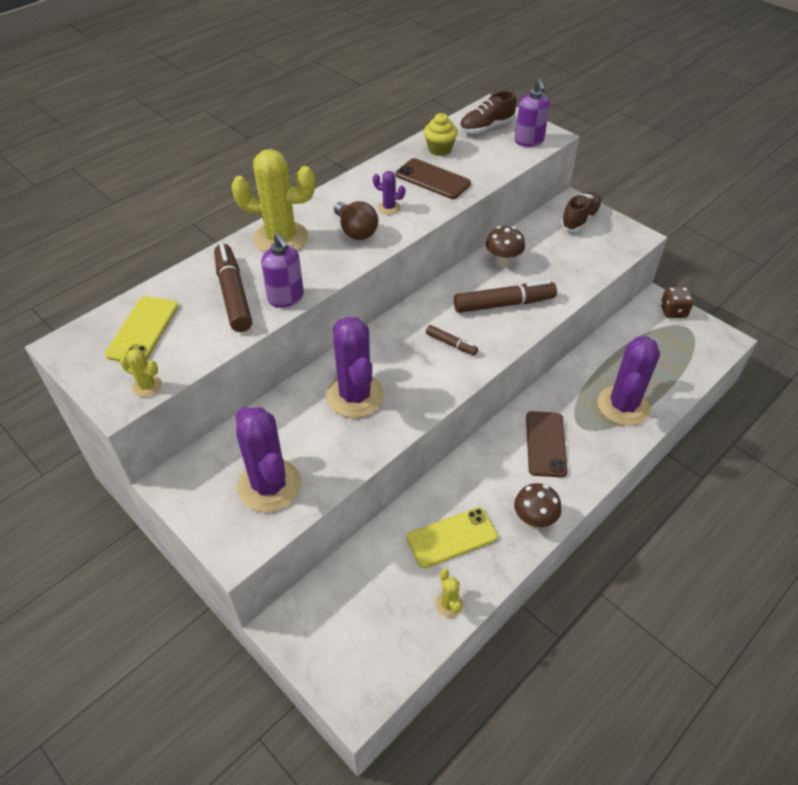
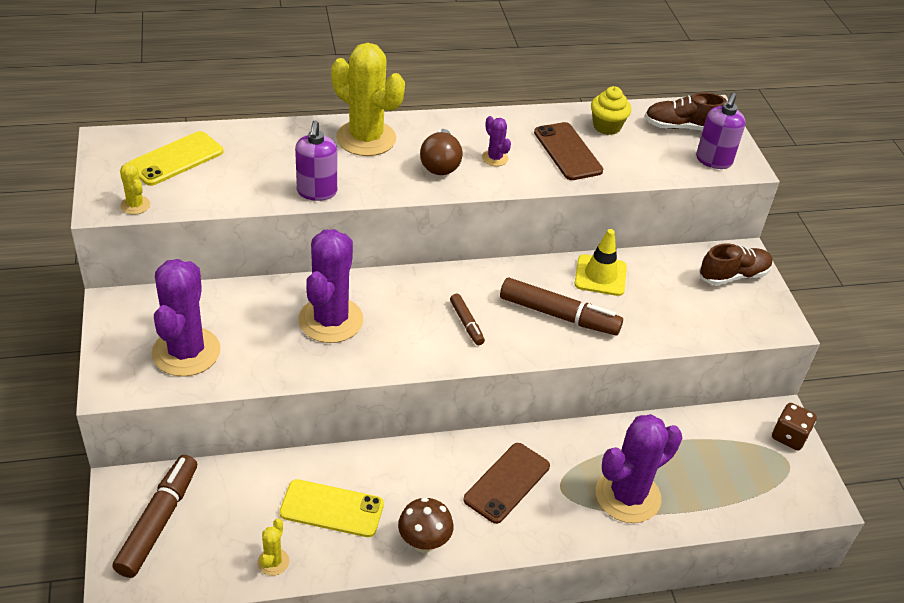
camera: 30 degrees right, 5 degrees down
(233, 294) = (276, 166): brown marker -> brown marker (159, 521)
(502, 262) = (600, 275): brown mushroom -> yellow traffic cone

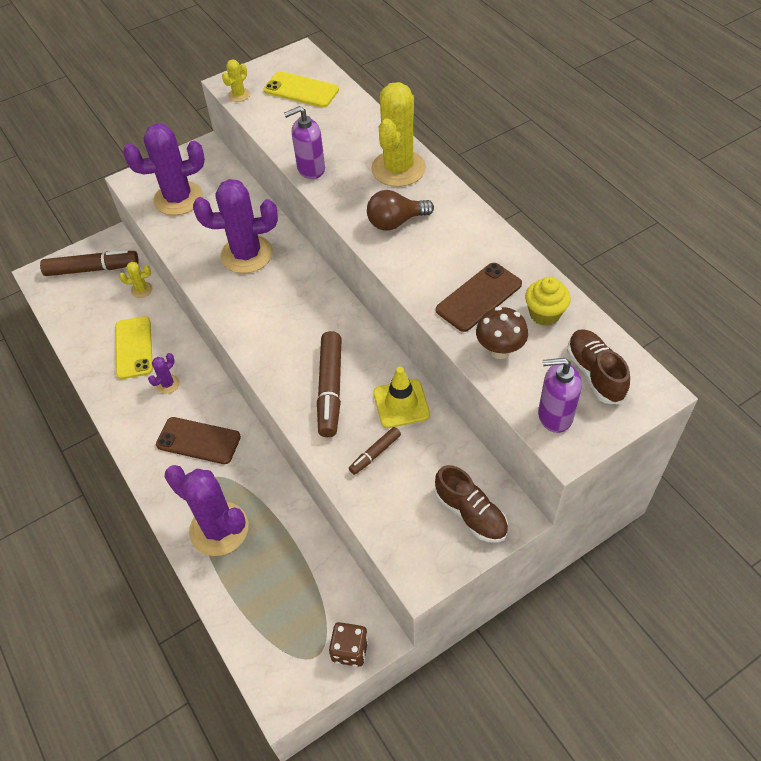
camera: 75 degrees right, 10 degrees up
(273, 562) = (80, 336): yellow cactus -> yellow cactus (141, 290)
(424, 543) = (123, 409): brown mushroom -> brown mushroom (499, 350)
(466, 323) = (286, 332): brown marker -> brown marker (375, 453)
(495, 158) = (430, 252): purple cactus -> purple cactus (168, 384)

